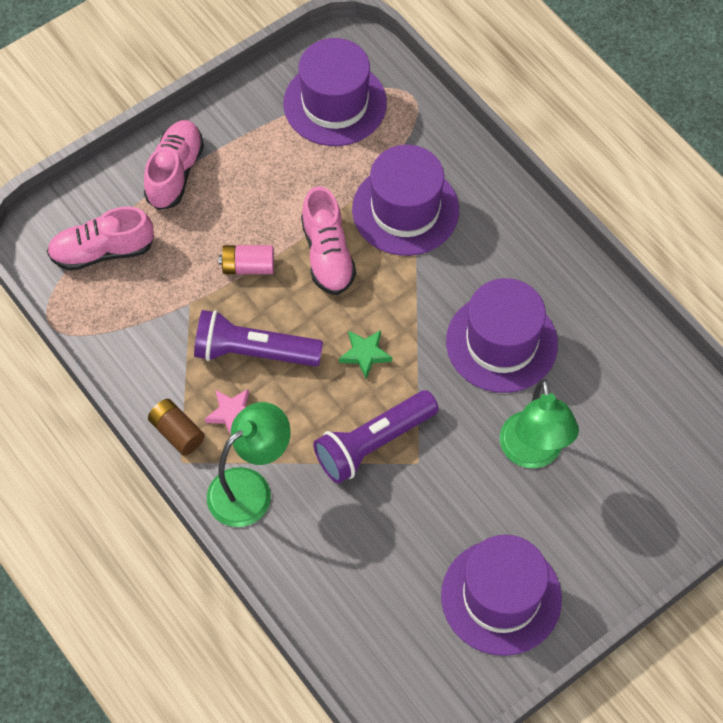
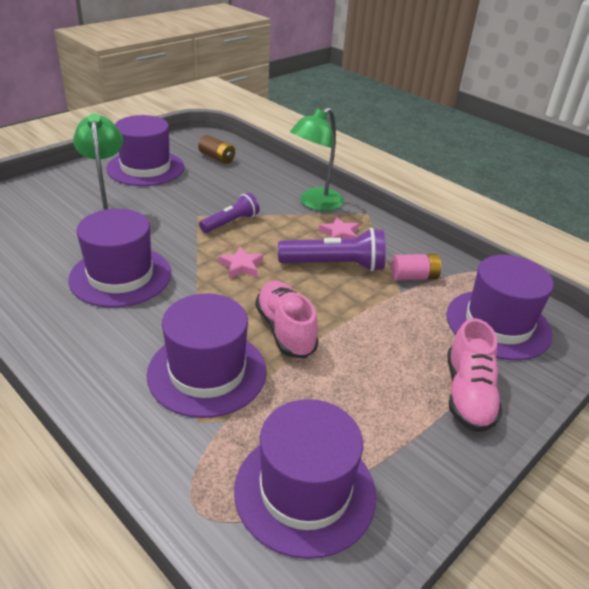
camera: 170 degrees right, 25 degrees down
(102, 251) = (498, 324): pink shoe -> purple hat
(177, 432) = (376, 225): brown battery -> brown battery (217, 158)
(248, 267) = (359, 318): pink battery -> pink battery (414, 277)
(365, 354) = (241, 266): green star -> pink star
(374, 443) = (230, 223): purple flashlight -> purple flashlight, size x0.65

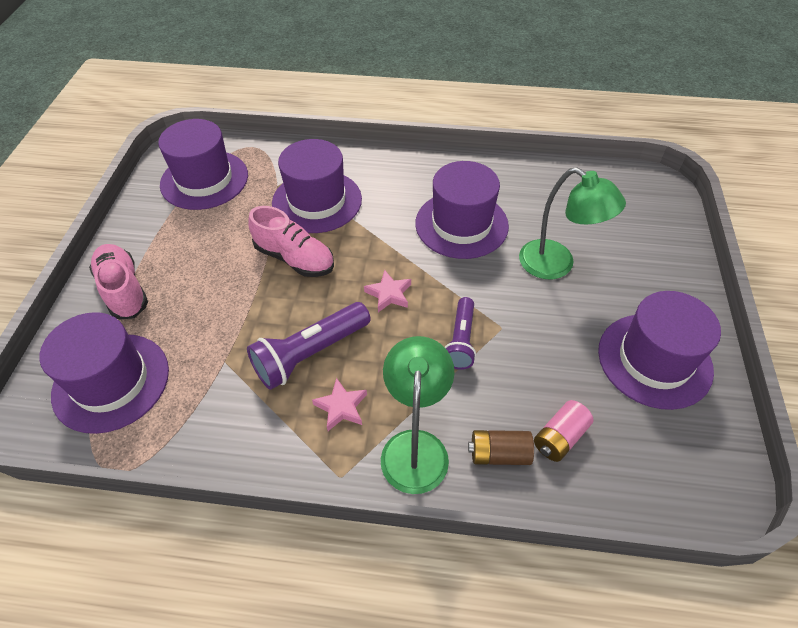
camera: 145 degrees right, 15 degrees up
(217, 158) = (627, 452): brown battery -> brown battery (499, 454)
(414, 277) = (221, 393): pink battery -> pink battery (560, 438)

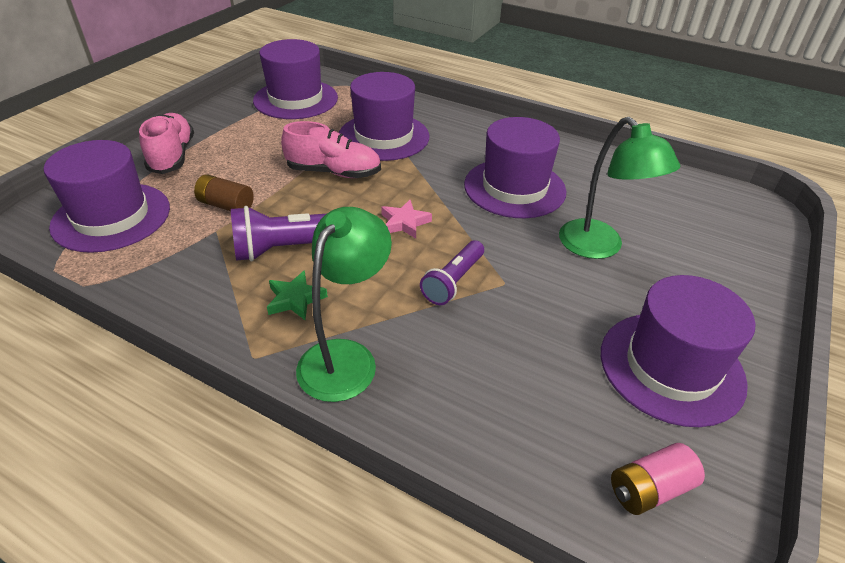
camera: 20 degrees right, 10 degrees down
(294, 258) = (334, 172): pink shoe -> pink shoe turned 45 degrees counterclockwise
(341, 407) = (295, 299): pink star -> green star
(499, 454) = (431, 395): brown battery -> brown battery (226, 205)
(560, 438) = (511, 404): pink battery -> pink battery (650, 489)

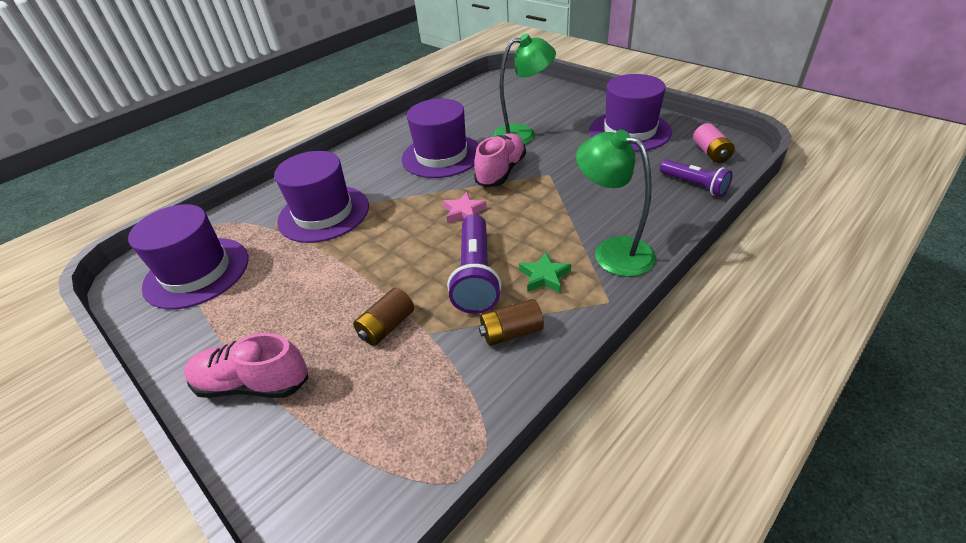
camera: 70 degrees left, 0 degrees up
(111, 217) = (361, 435): purple hat -> none
(211, 284) = (511, 332): none -> brown battery
(334, 172) = (367, 248): pink shoe -> pink shoe (501, 172)
(453, 281) = (542, 195): purple flashlight -> purple flashlight (694, 185)

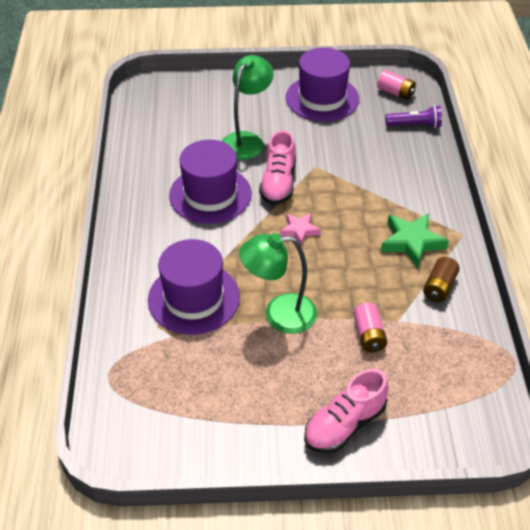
camera: 50 degrees left, 5 degrees up
(197, 272) = (171, 406): purple hat -> none
(387, 326) = (369, 335): brown battery -> pink battery
(476, 275) = (372, 268): purple flashlight -> none
(501, 172) = (278, 183): pink shoe -> pink shoe turned 150 degrees counterclockwise
(544, 276) = (411, 242): green star -> green star, size x1.62
(612, 251) = (426, 201): green lamp -> green lamp (279, 314)

